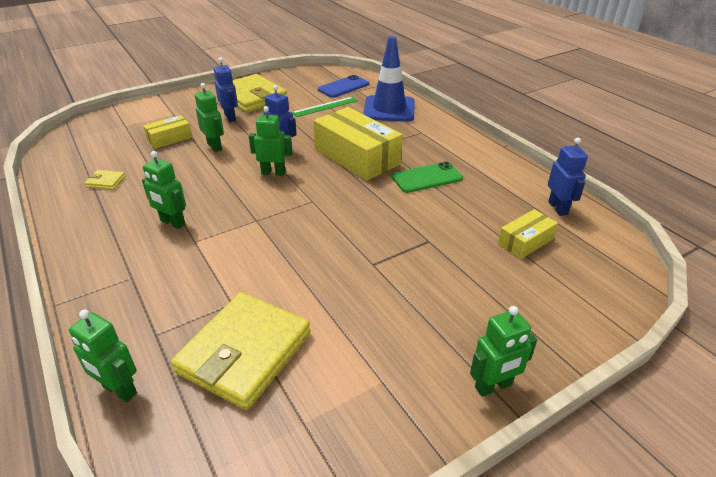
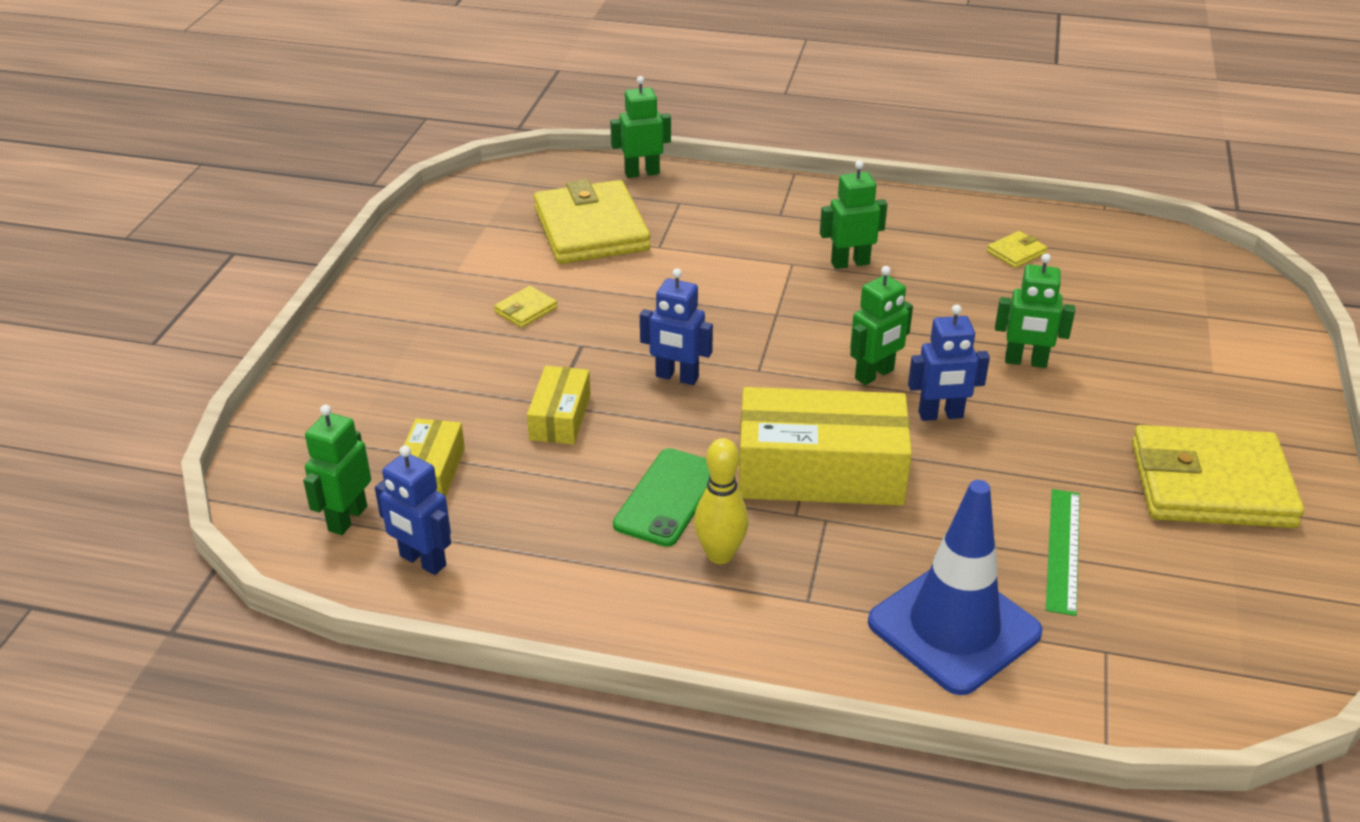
camera: 135 degrees right, 0 degrees up
(170, 139) = (1104, 335): yellow box -> yellow box (560, 417)
(230, 117) = (1130, 420): blue robot -> blue robot (677, 377)
(343, 87) = (1149, 639): blue phone -> none
(375, 309) = (526, 310): none -> yellow wallet
(433, 154) = (720, 555): none -> yellow bowling pin
(493, 386) = (358, 314): green robot -> green robot (347, 518)

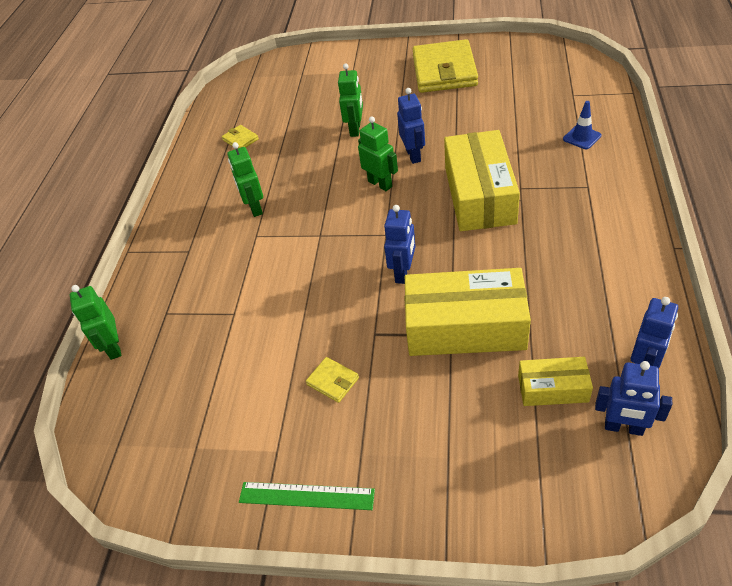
camera: 90 degrees left, 10 degrees up
(347, 518) = (623, 427): green robot -> blue robot
(560, 417) = (465, 327): yellow box -> yellow box, size x1.95
(591, 229) = (207, 364): yellow wallet -> none
(668, 497) = (528, 255): green phone -> none
(720, 555) = (568, 224): yellow bowling pin -> none
(954, 627) = (582, 137): blue traffic cone -> blue traffic cone, size x0.44
(1063, 550) = (510, 109): green ruler -> green ruler (306, 495)

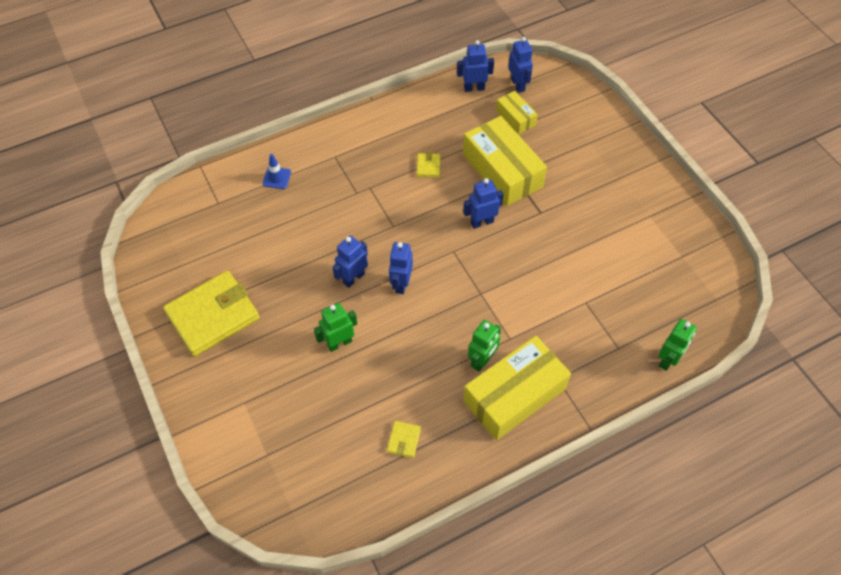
camera: 130 degrees left, 10 degrees up
(306, 495) = (659, 188): green ruler -> none
(333, 381) = (588, 215): yellow wallet -> yellow wallet (428, 166)
(380, 184) = (401, 284): green robot -> blue robot
(479, 195) = (378, 213): yellow box -> yellow box (514, 395)

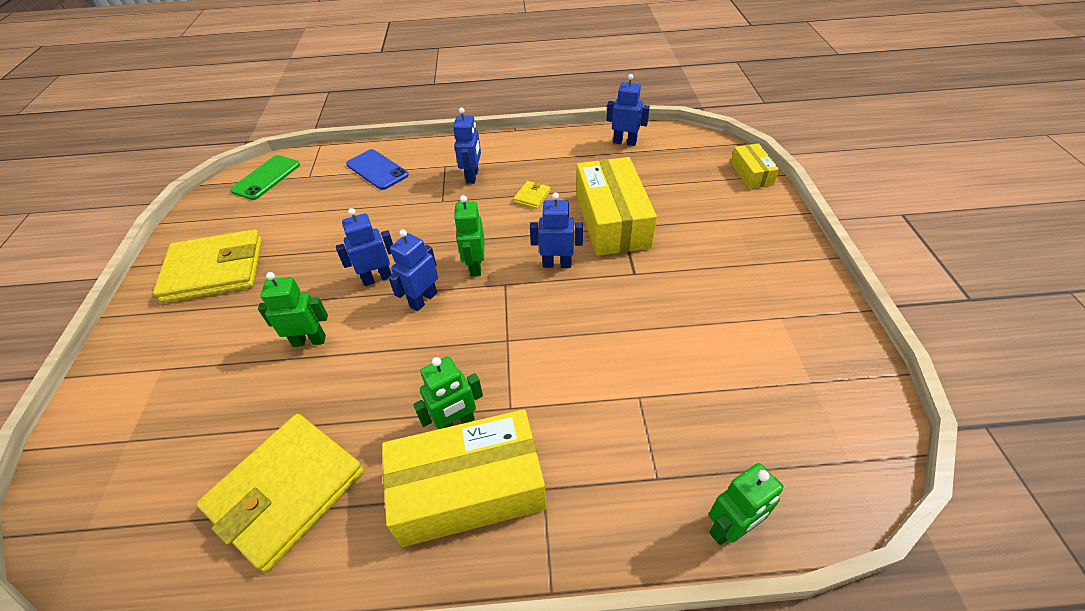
camera: 25 degrees right, 10 degrees down
(178, 216) = (266, 178): none -> green phone
(277, 178) = (377, 170): blue traffic cone -> blue phone
(404, 440) = (287, 491): yellow wallet -> yellow wallet, size x2.46
(422, 244) = (475, 266): none -> green robot
(515, 117) = (656, 176): yellow box -> yellow box (751, 173)
(518, 85) = (675, 149): blue robot -> blue robot (472, 176)

